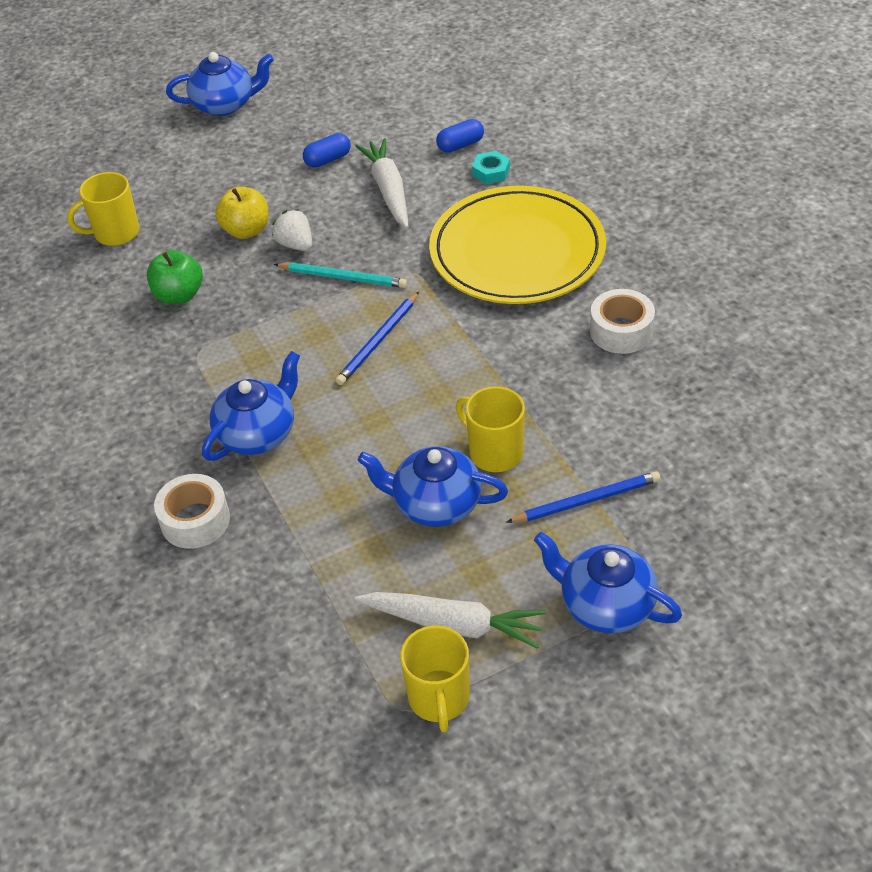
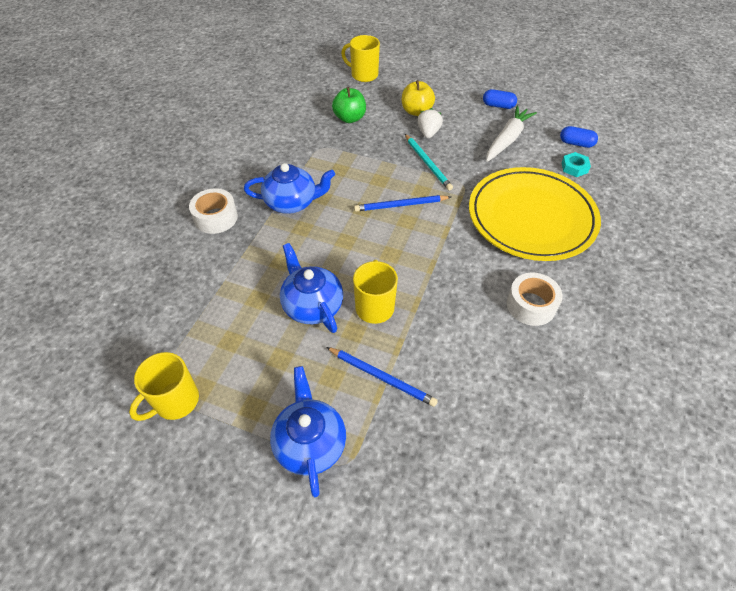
camera: 45 degrees right, 5 degrees up
(225, 104) = (486, 52): blue teapot -> none
(453, 624) = (233, 372): white carrot -> none

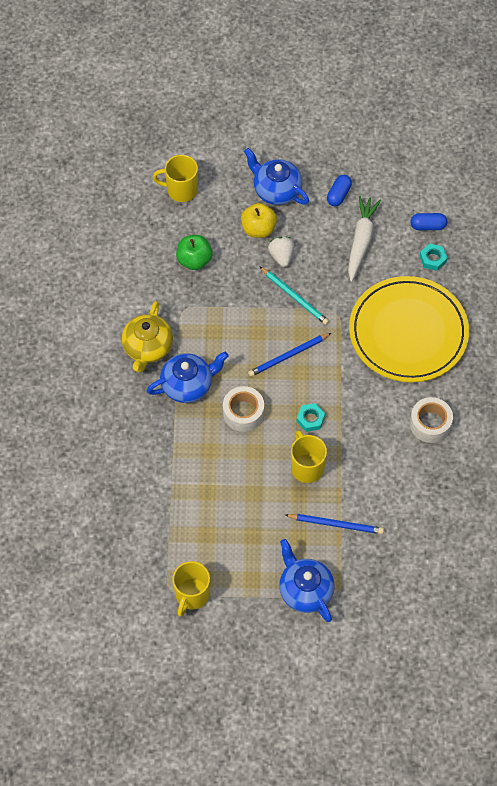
camera: 20 degrees left, 10 degrees up
(216, 217) = (127, 424): white tape -> white tape (243, 413)
(272, 166) = (148, 348): none -> yellow teapot
(312, 305) = (256, 482): blue teapot -> blue teapot (276, 190)
(399, 263) = (310, 419): none -> turquoise nut
(498, 106) = (338, 195): blue capsule -> blue capsule turned 60 degrees counterclockwise

